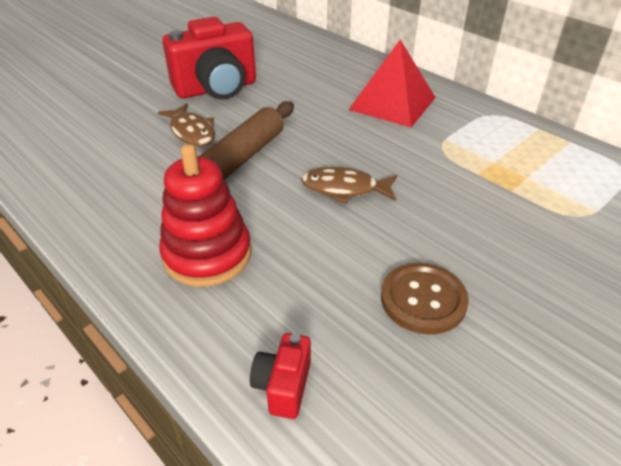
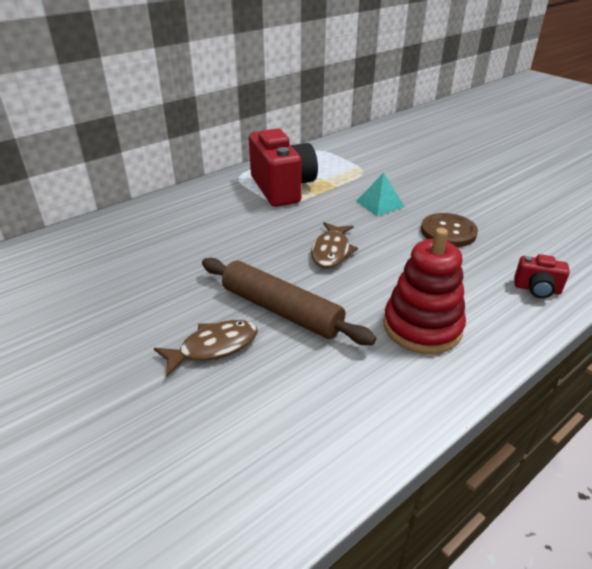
camera: 85 degrees left, 5 degrees down
(216, 89) = (113, 330): red camera -> red camera (282, 188)
(392, 103) = (202, 216): red pyramid -> none
(479, 230) = (380, 204): none -> turquoise pyramid

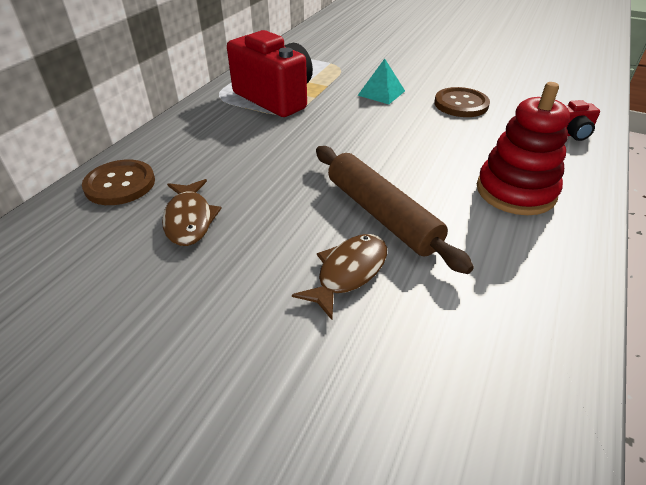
camera: 25 degrees left, 5 degrees up
(112, 230) = (120, 184): none -> brown button
(281, 310) = (381, 214): brown rolling pin -> brown rolling pin turned 45 degrees clockwise
(331, 251) = (377, 146): brown fish -> brown fish (189, 219)

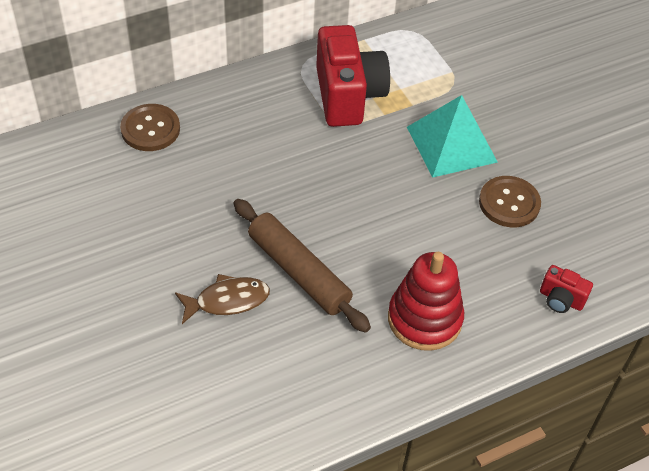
camera: 35 degrees right, 10 degrees up
(189, 219) = (169, 192): brown fish -> none
(381, 93) = (451, 144): turquoise pyramid -> turquoise pyramid, size x1.74
(381, 214) = (298, 272): brown rolling pin -> brown rolling pin turned 45 degrees counterclockwise

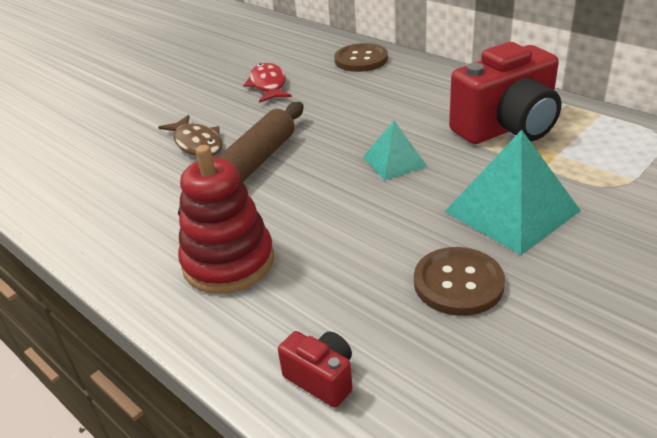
camera: 75 degrees right, 15 degrees down
(146, 215) = (268, 85): none -> red fish
(351, 177) = (394, 161): none -> turquoise pyramid
(561, 299) = (321, 378): red camera -> red camera turned 120 degrees clockwise

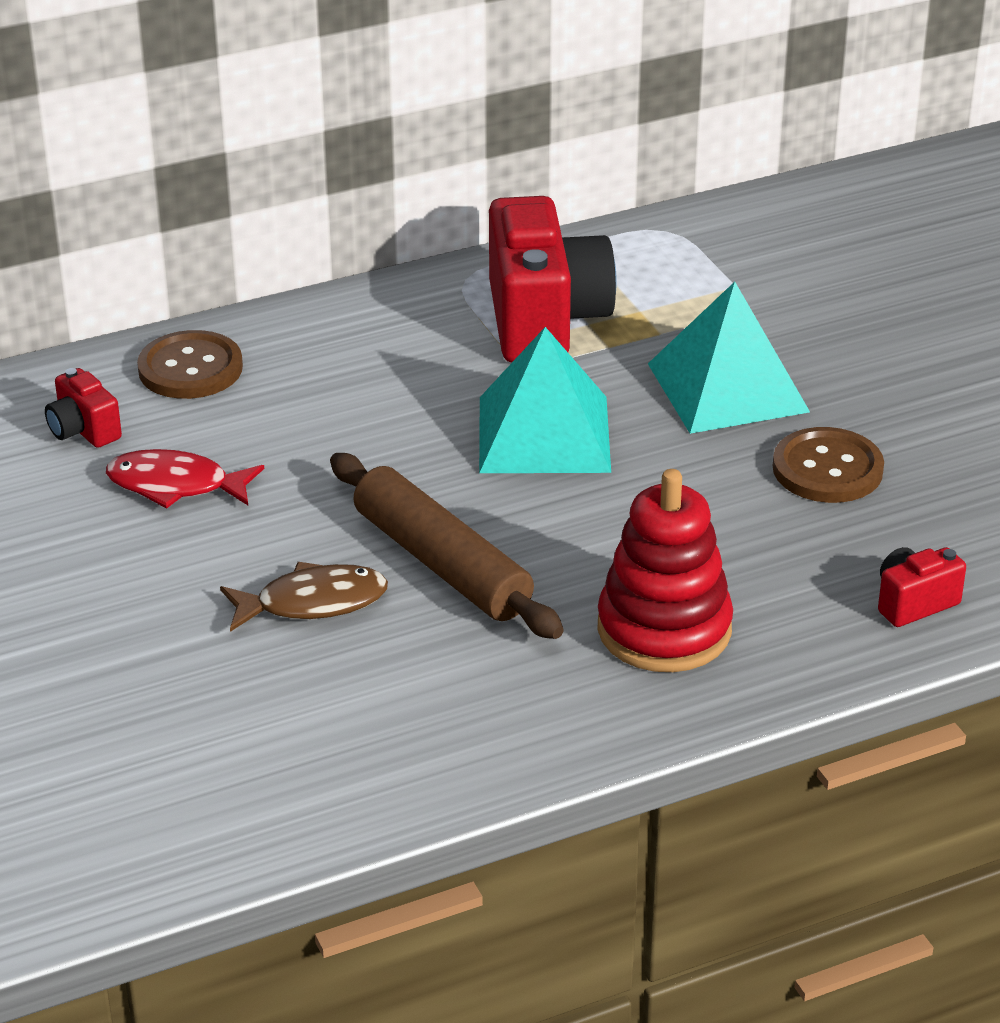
camera: 70 degrees left, 0 degrees up
(293, 55) = (83, 430): none -> red camera
(394, 161) = (544, 434): turquoise pyramid -> turquoise pyramid, size x1.74

